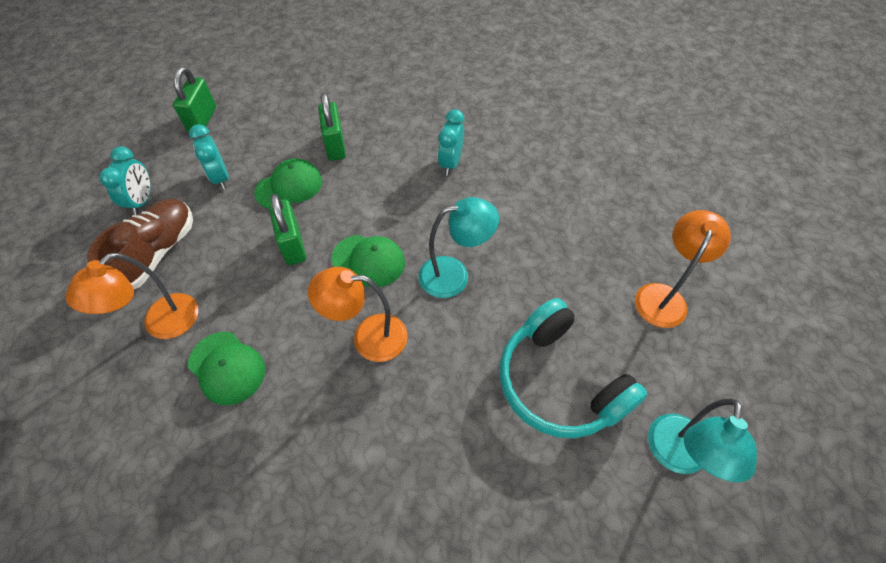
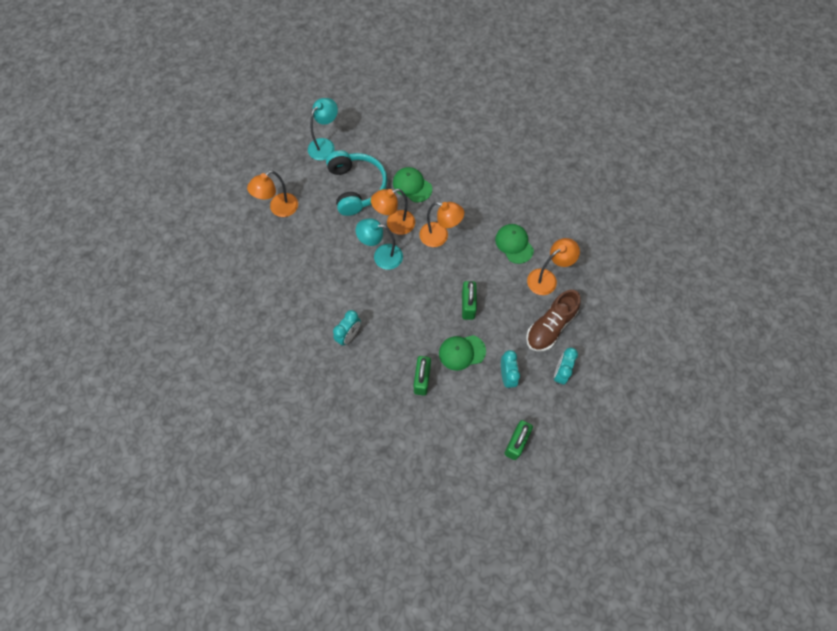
camera: 160 degrees left, 10 degrees up
(369, 260) = (426, 280): green cap -> green cap (412, 185)
(456, 333) = (394, 224): none -> orange lamp

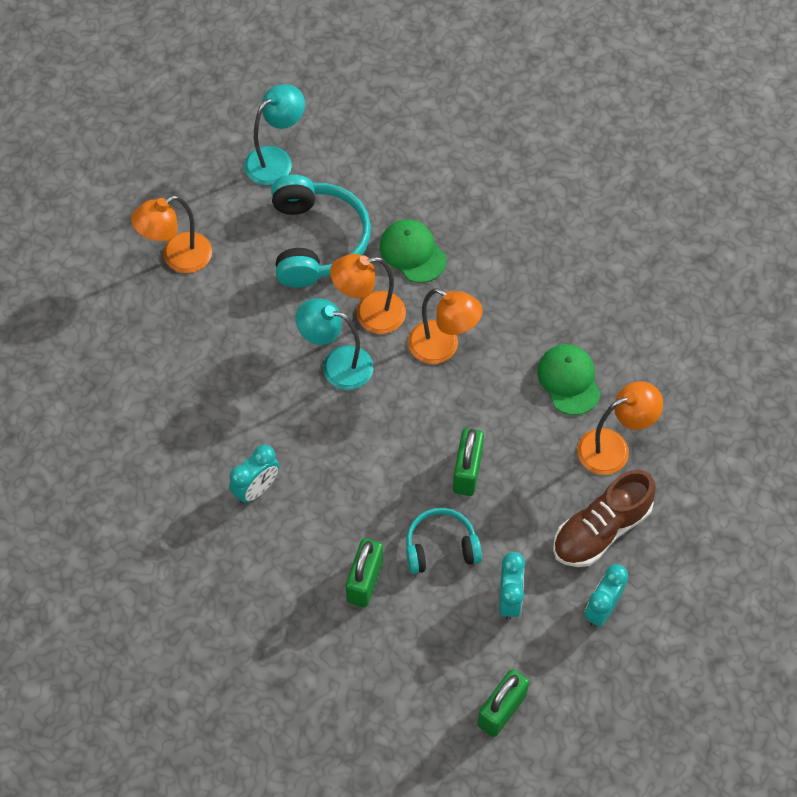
camera: 10 degrees right, 5 degrees down
(462, 352) = (441, 547): green cap -> turquoise headphones

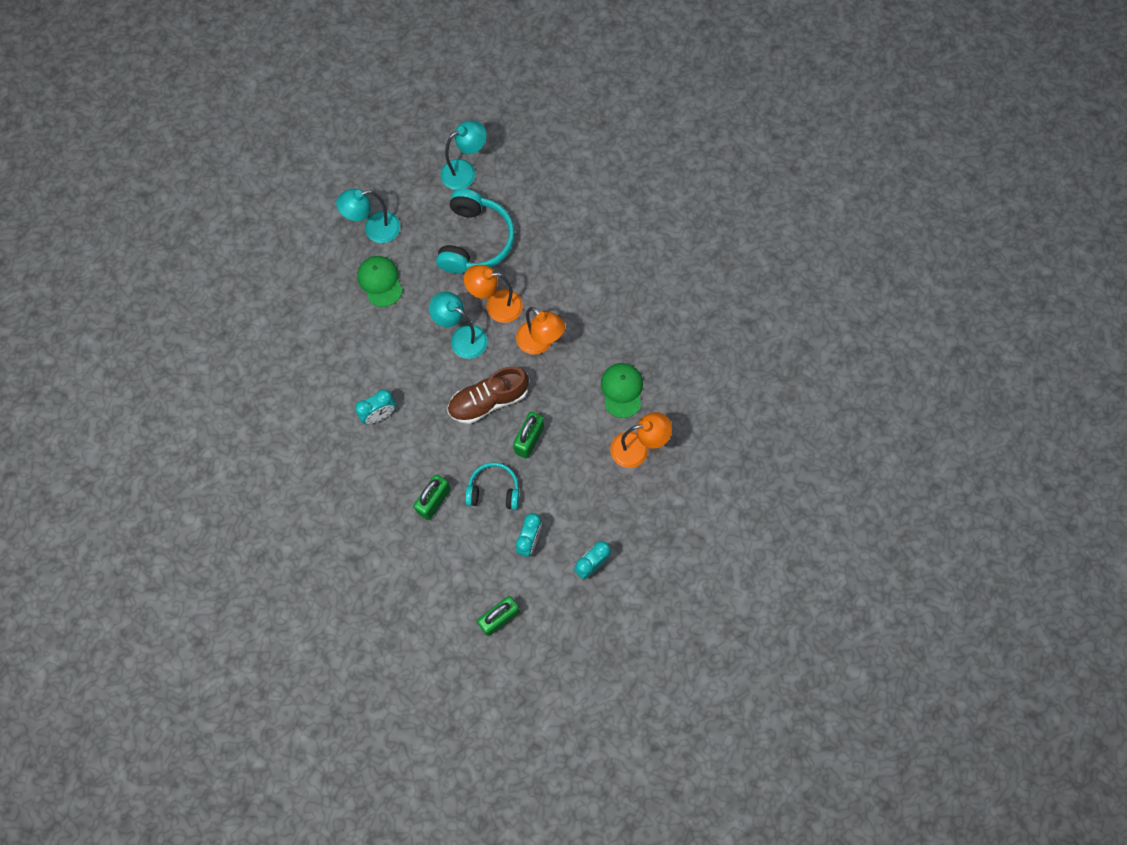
camera: 15 degrees right, 10 degrees up
(177, 258) = (374, 229): orange lamp -> turquoise lamp
(412, 252) = (541, 266): green cap -> green cap (380, 281)
(601, 530) = (609, 507): brown shoe -> brown shoe (488, 401)

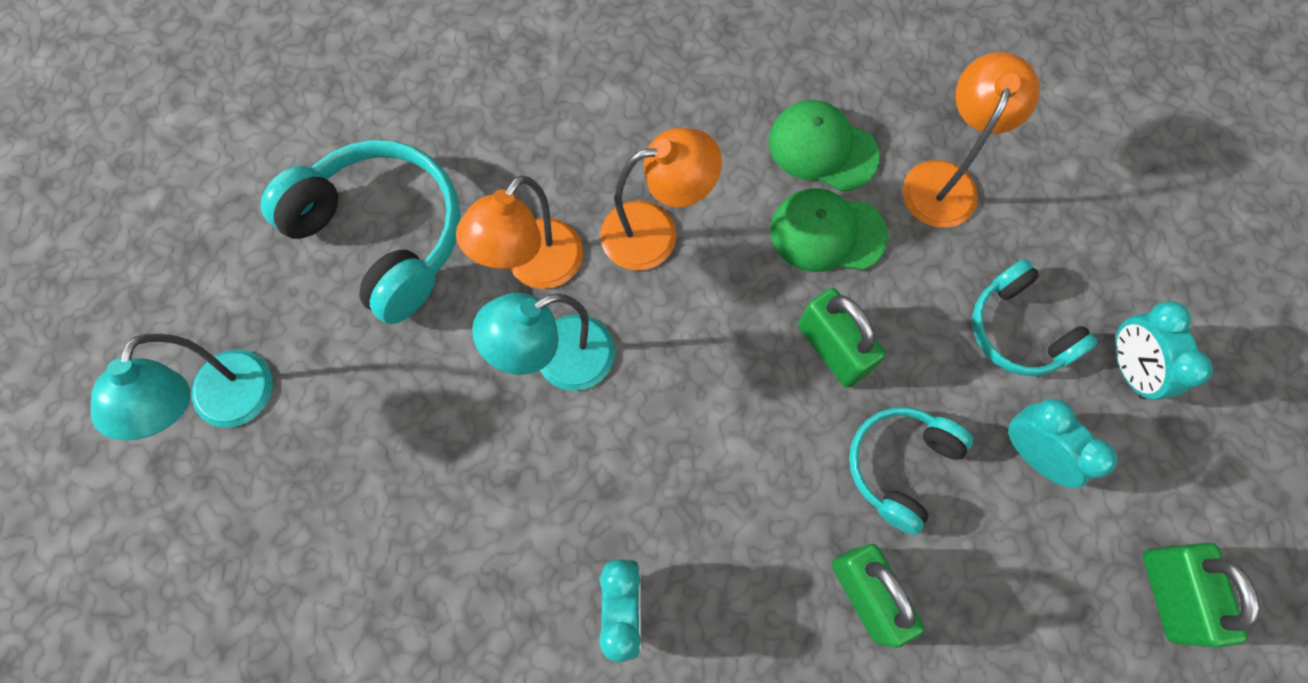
camera: 60 degrees left, 0 degrees up
(380, 281) = (342, 454): green cap -> green cap (827, 233)
(465, 171) = (235, 181): turquoise lamp -> none
(488, 401) = (715, 380): brown shoe -> none
(583, 511) = (1019, 329): none -> turquoise headphones

